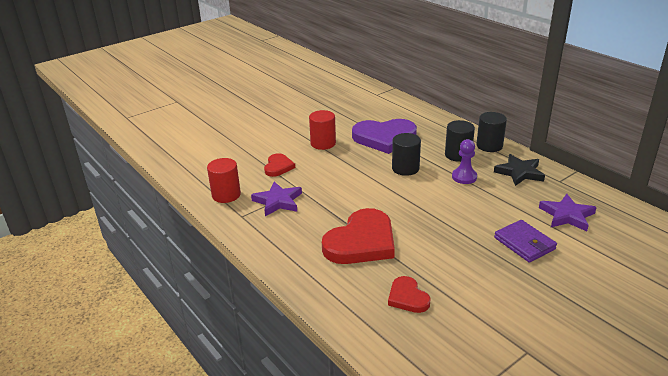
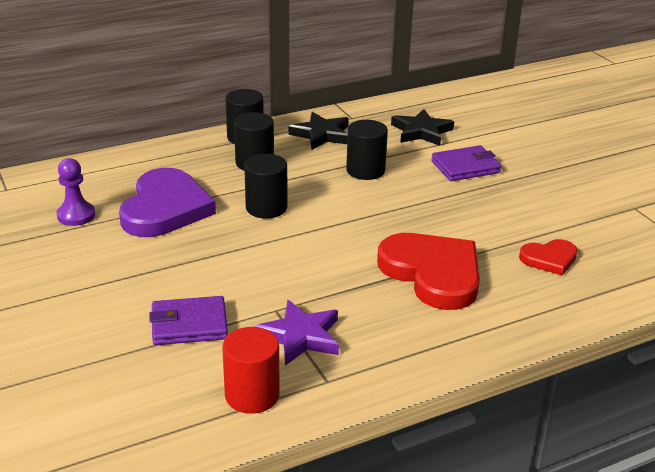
camera: 80 degrees left, 0 degrees up
(278, 167) = (189, 325): red heart -> purple wallet
(323, 143) = (140, 267): red cylinder -> none
(464, 177) = (312, 171): purple pawn -> purple pawn (76, 215)
(481, 198) = (365, 170): none -> black cylinder
(567, 215) = (421, 131): purple star -> black star

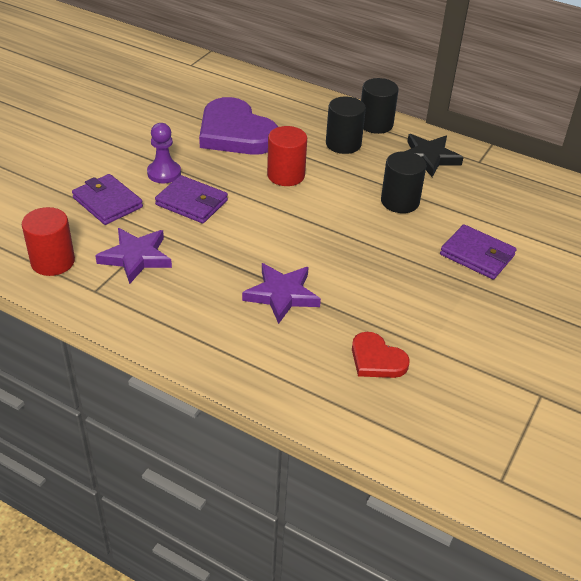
camera: 55 degrees right, 10 degrees up
(76, 215) = (188, 103): purple pawn -> purple pawn (164, 173)
(165, 208) = (235, 133): purple heart -> purple heart turned 75 degrees clockwise
(249, 273) = (192, 203): none -> purple wallet
(266, 208) = (286, 175): black cylinder -> red cylinder
(421, 131) = (507, 207): black star -> none
(433, 273) = (281, 295): red heart -> purple star

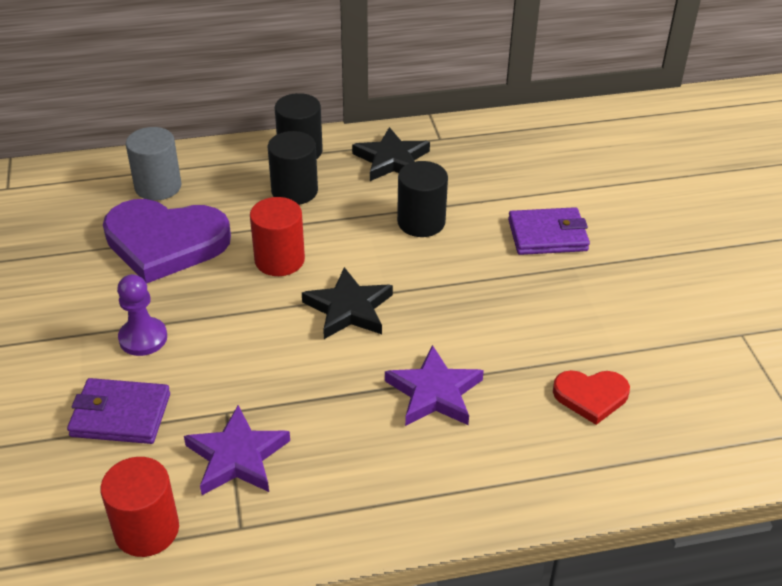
camera: 40 degrees left, 0 degrees up
(192, 203) = (218, 353): purple wallet -> none
(268, 102) = (158, 186): none -> grey cylinder
(291, 222) = (349, 308): none -> black star

